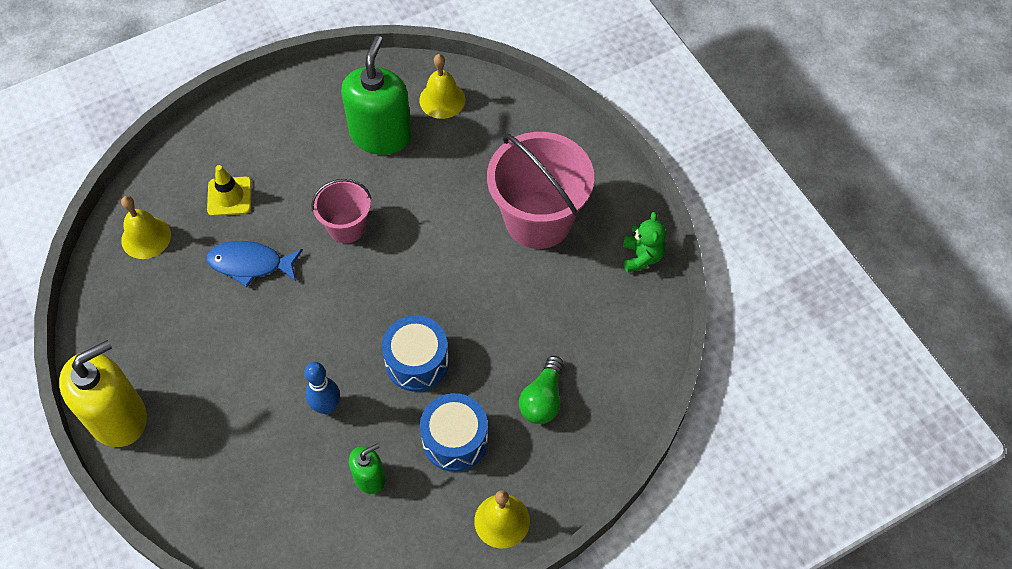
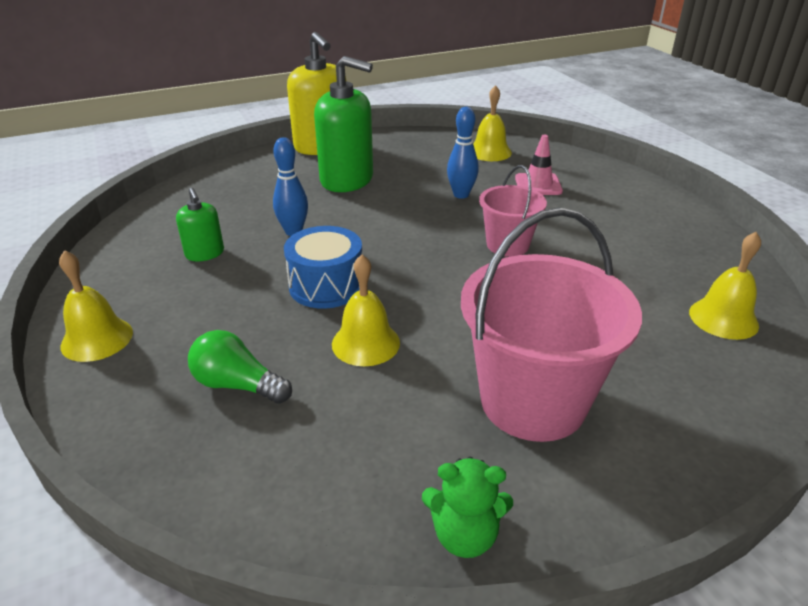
camera: 95 degrees right, 25 degrees down
(229, 196) = (538, 185): yellow traffic cone -> pink traffic cone
(250, 264) = (461, 195): blue fish -> blue bowling pin
(381, 134) = (644, 269): green soap dispenser -> green soap dispenser (347, 180)
(455, 440) = (217, 309): blue drum -> none
(489, 323) = (365, 343): none -> yellow bell

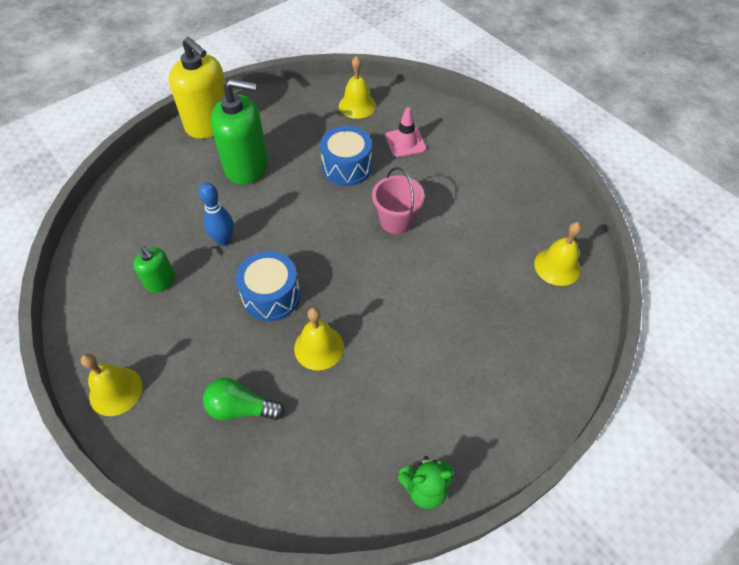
camera: 15 degrees left, 20 degrees up
(461, 195) = (347, 167): blue bowling pin -> blue drum
(533, 401) = (444, 373): pink bucket -> none

